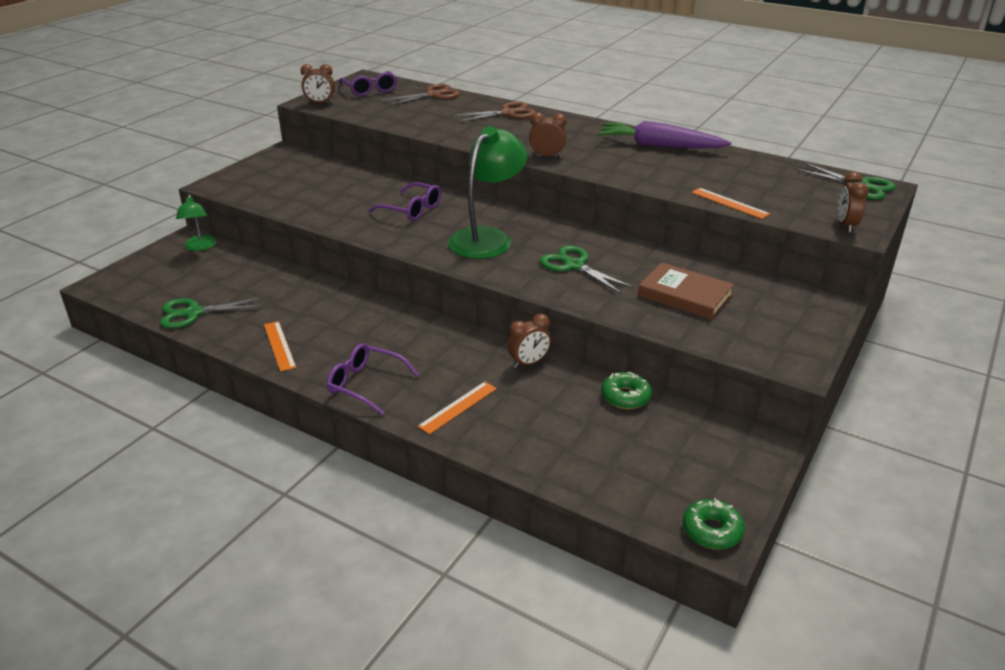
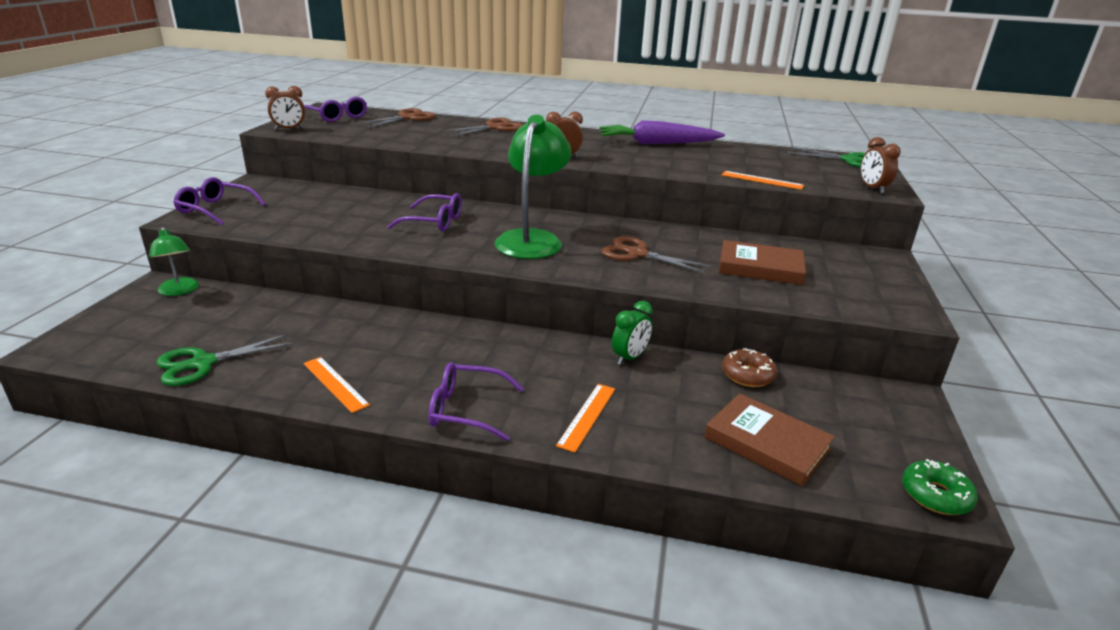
camera: 20 degrees left, 5 degrees down
(241, 177) = (215, 209): none -> purple glasses
(528, 363) = (629, 357): brown clock -> green clock
(574, 265) = (637, 254): green scissors -> brown scissors
(595, 458) = (767, 443): none -> brown book
(625, 397) = (747, 375): green donut -> brown donut

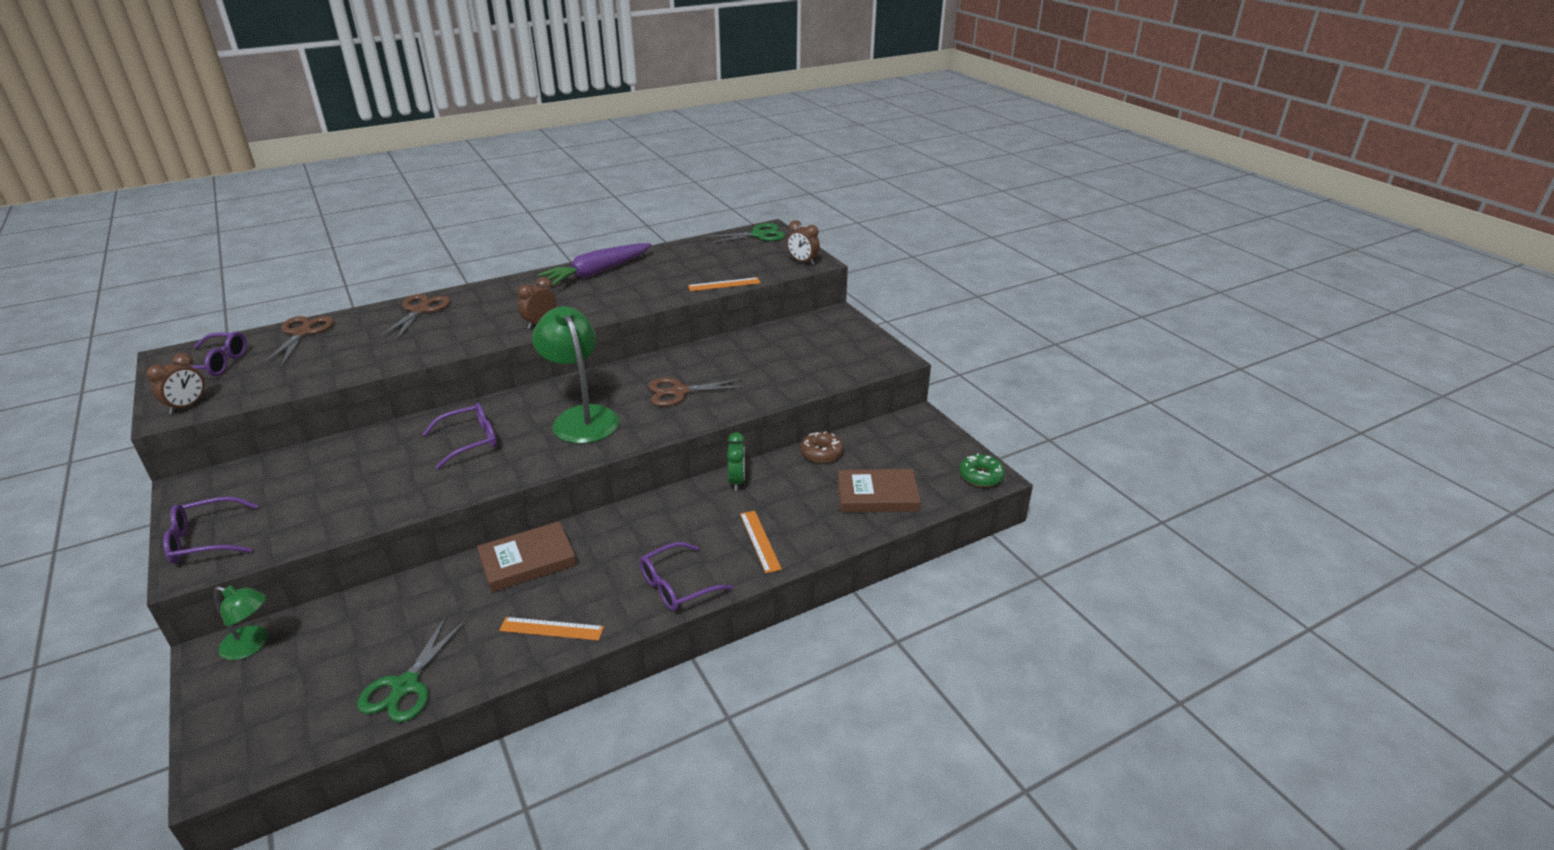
camera: 40 degrees left, 5 degrees up
(760, 267) = (774, 363): brown book -> brown book (527, 560)

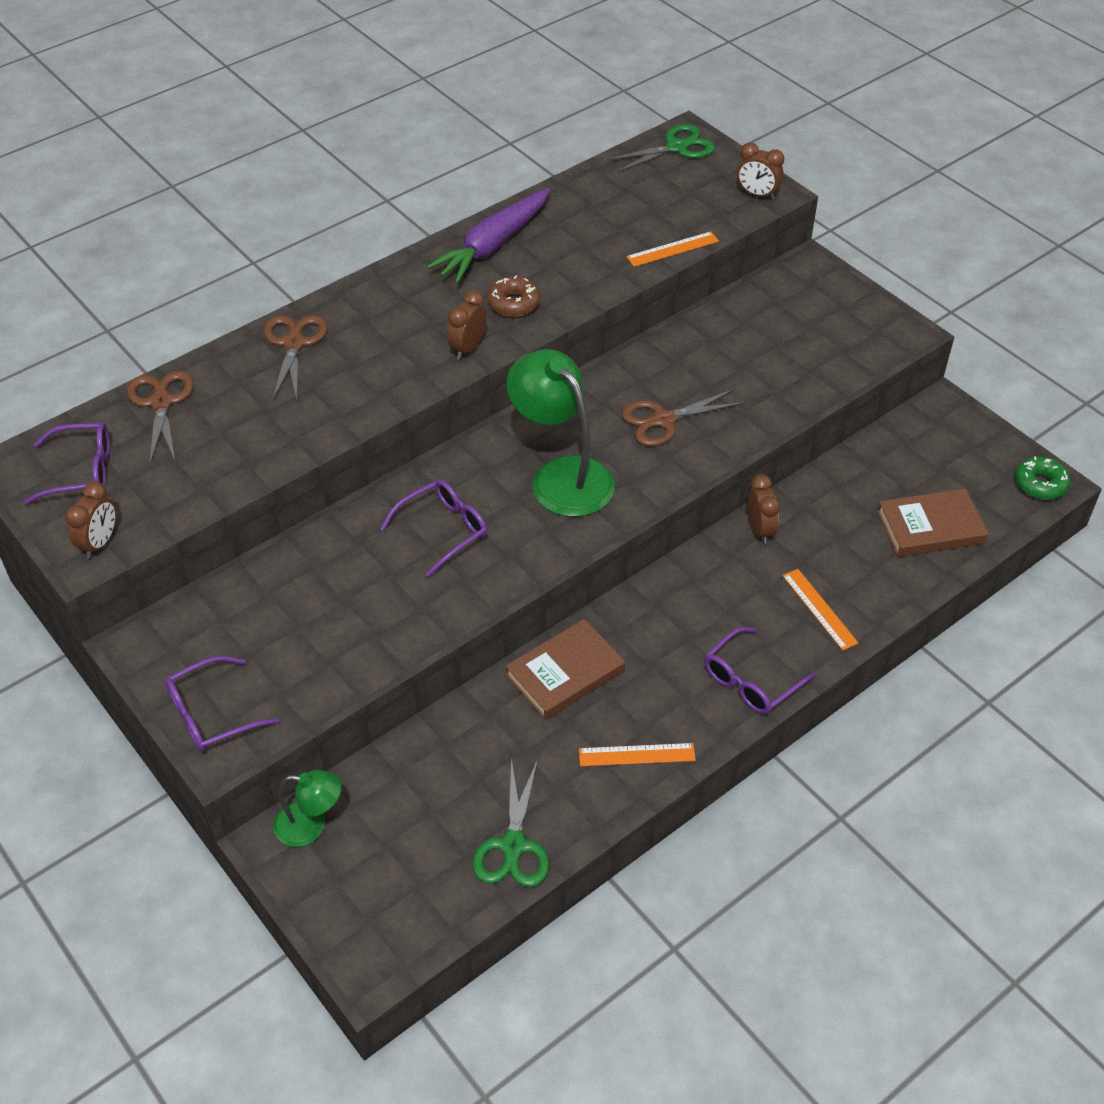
camera: 10 degrees left, 15 degrees up
(736, 481) = (760, 530): green clock -> brown clock
(821, 452) = (844, 474): brown donut -> brown donut (513, 303)

